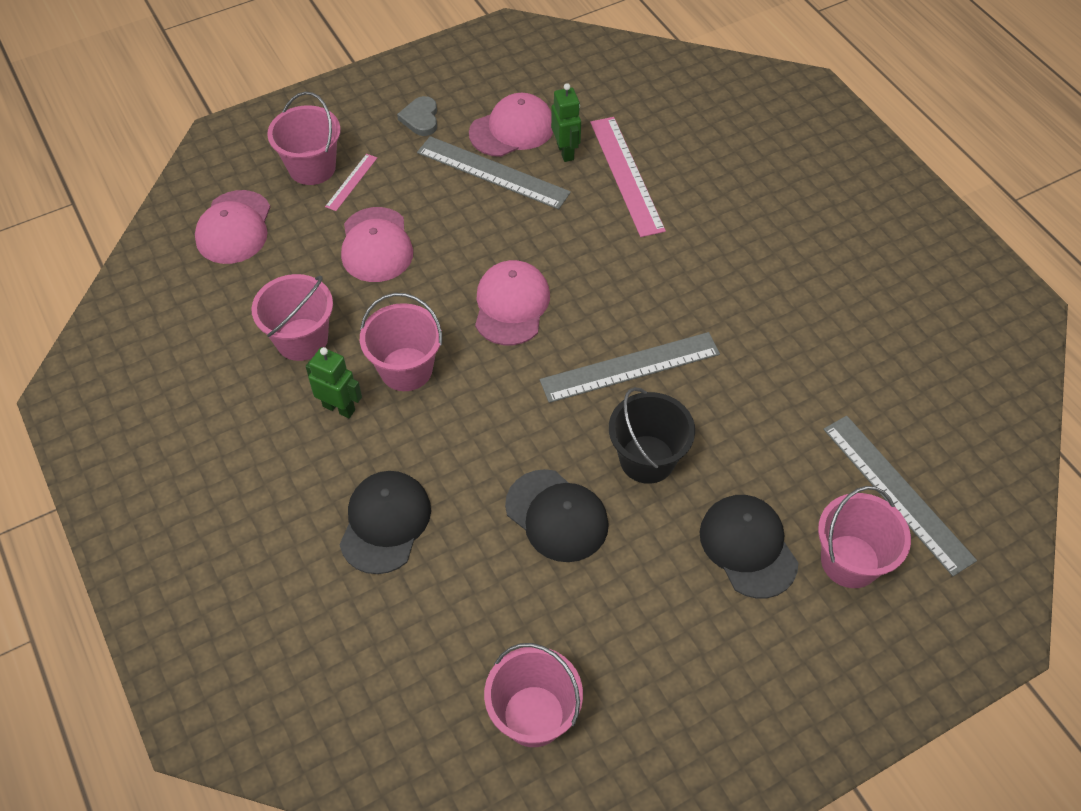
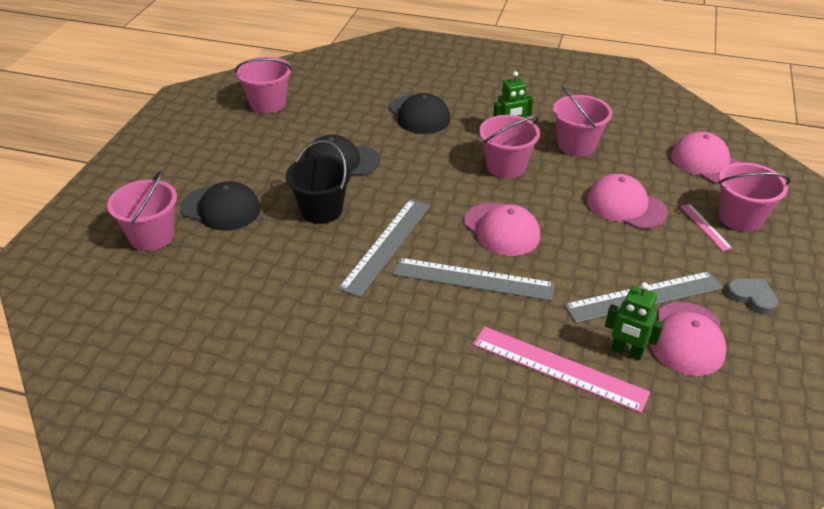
camera: 135 degrees right, 15 degrees down
(897, 493) = (144, 287): grey ruler -> grey ruler (473, 279)

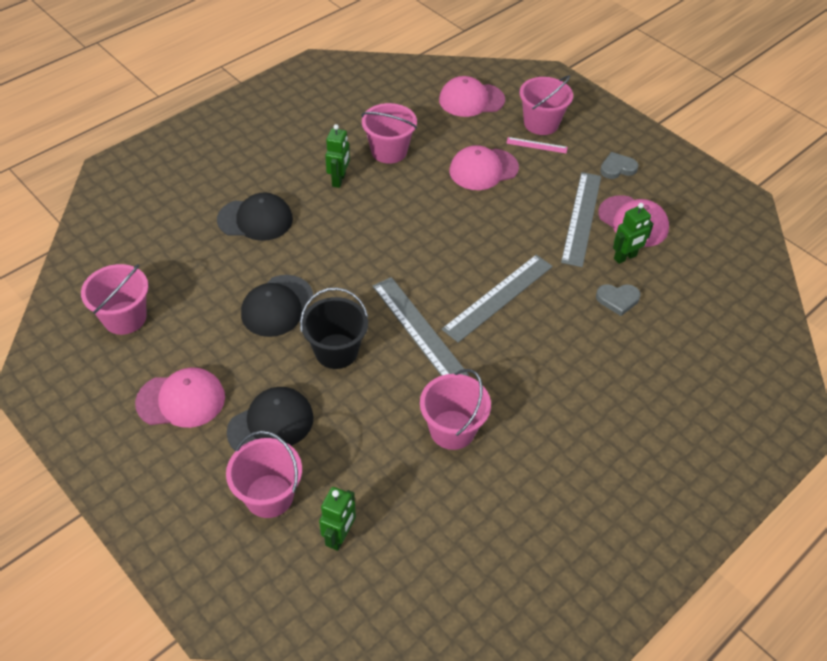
camera: 60 degrees left, 10 degrees up
(134, 289) = (339, 536): none -> green robot
(501, 229) = (455, 251): pink cap -> pink cap (181, 400)
(506, 166) = (380, 206): pink bucket -> pink bucket (452, 430)
(558, 368) = (617, 300): pink ruler -> grey heart

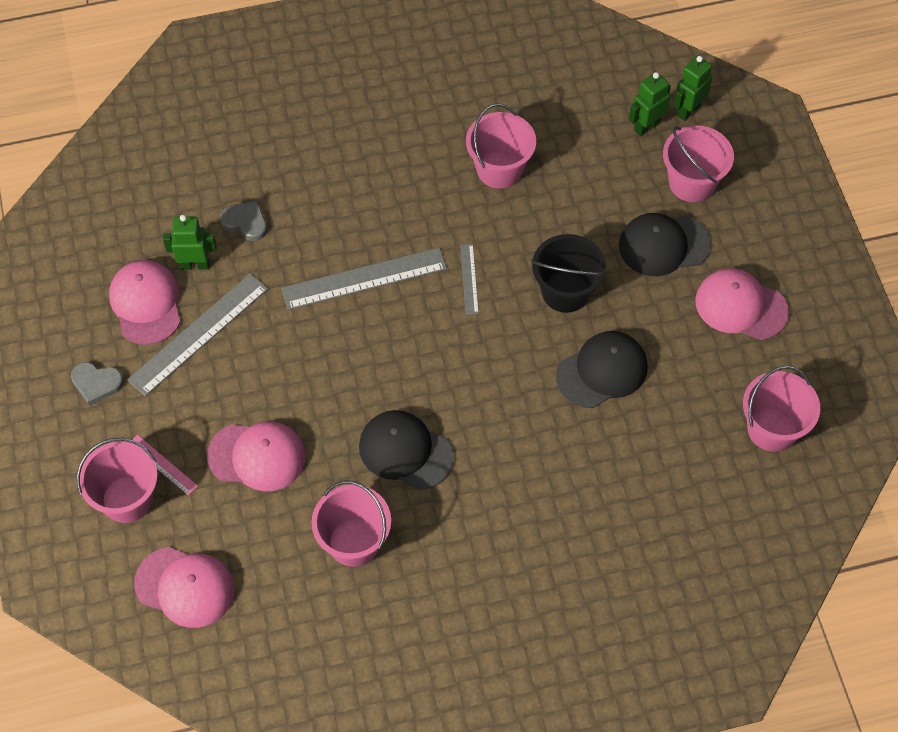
camera: 150 degrees left, 10 degrees up
(255, 219) = (575, 504): black cap -> black cap (405, 451)
(339, 180) = (444, 521): green robot -> green robot (688, 110)
(419, 329) = (469, 279): grey ruler -> grey ruler, size x0.49

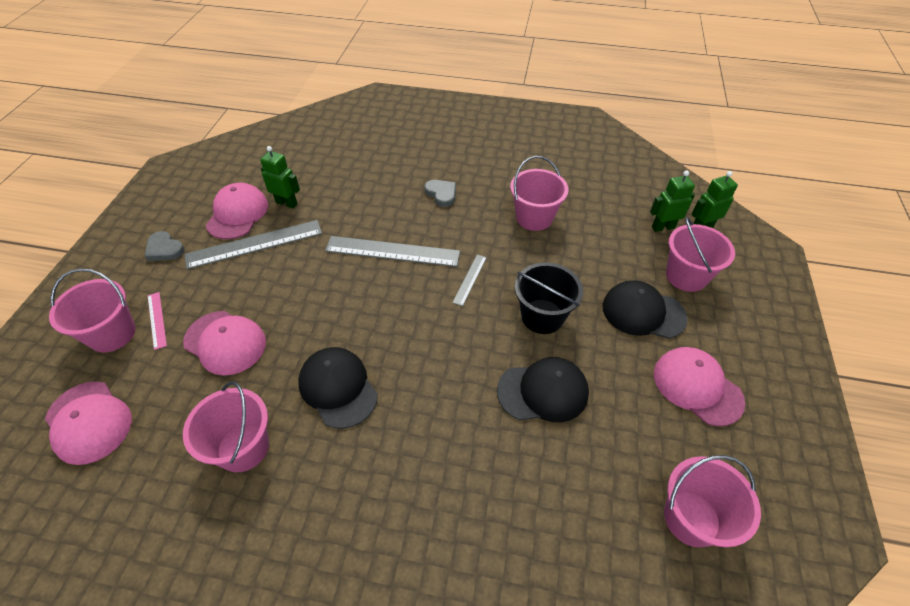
camera: 25 degrees right, 10 degrees down
(245, 222) = (338, 191): grey heart -> grey heart (441, 194)

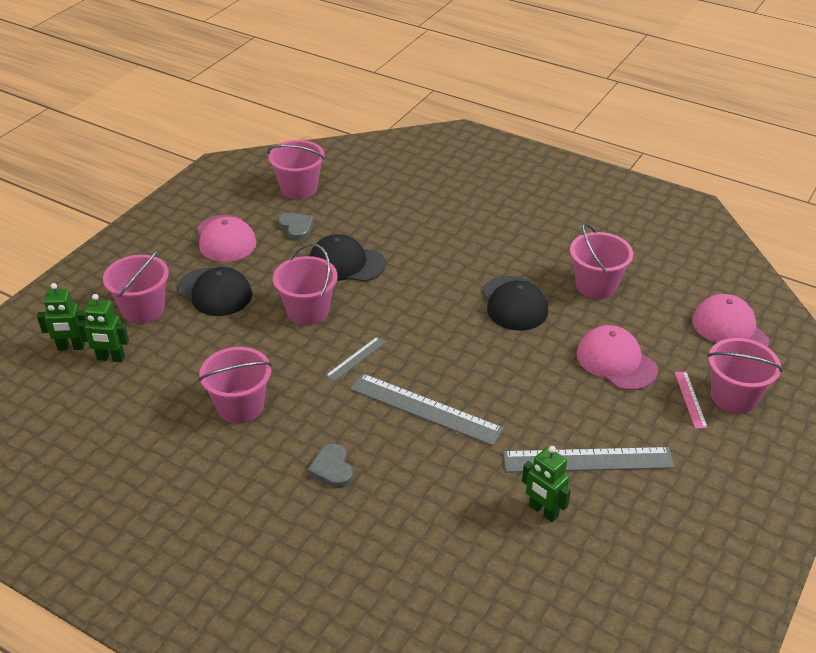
camera: 160 degrees left, 10 degrees down
(164, 249) = (701, 482): grey heart -> grey heart (296, 228)
(237, 214) = (611, 511): pink cap -> none
(542, 316) = (308, 311): black bucket -> pink bucket

